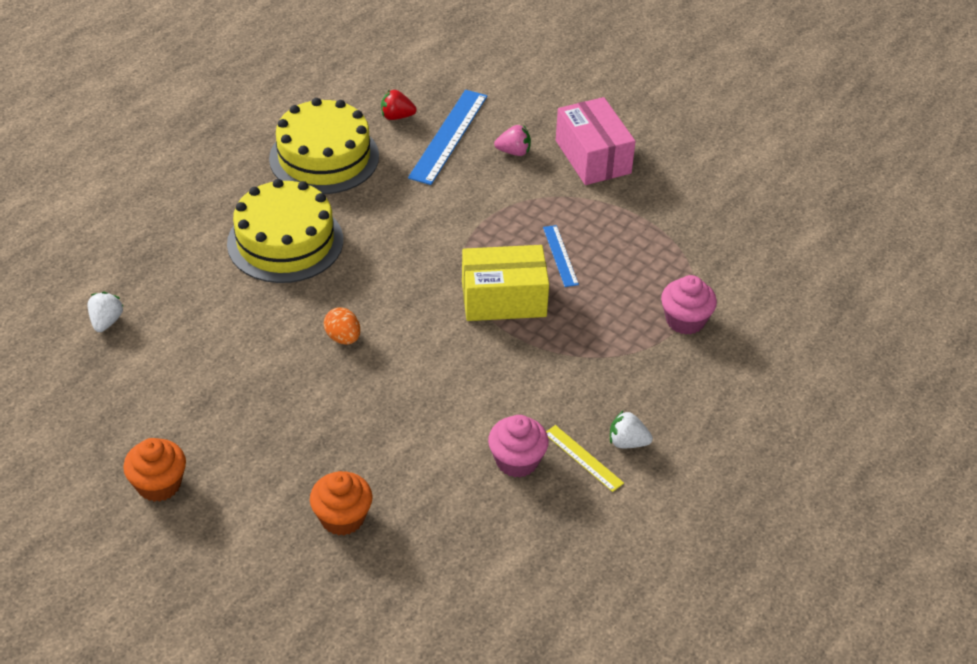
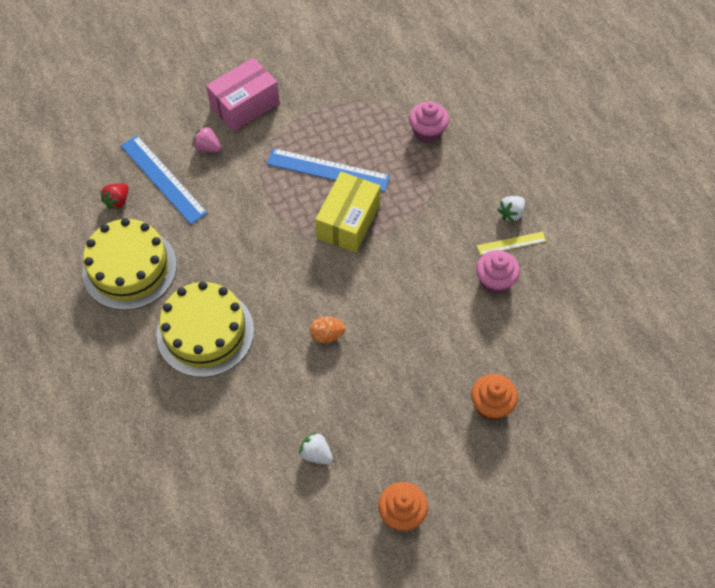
camera: 60 degrees left, 15 degrees up
(106, 322) = (214, 492): white strawberry -> white strawberry (316, 454)
(514, 152) = (207, 147): pink strawberry -> pink strawberry turned 90 degrees counterclockwise
(560, 255) = (328, 170): blue ruler -> blue ruler, size x1.84
(593, 157) = (245, 105): pink box -> pink box turned 45 degrees counterclockwise

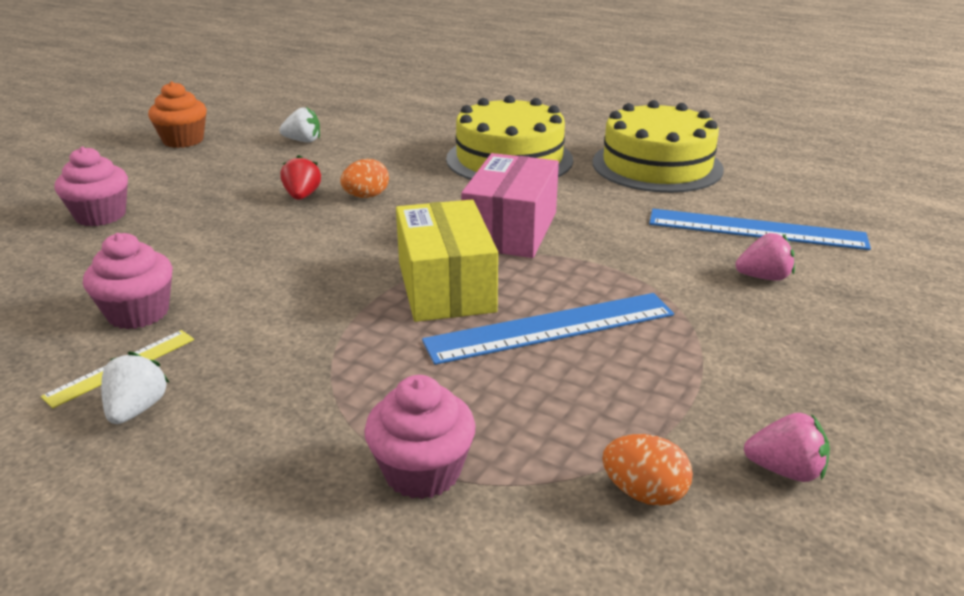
camera: 145 degrees right, 30 degrees down
(117, 201) = (765, 196): red strawberry -> red strawberry (302, 196)
(245, 105) = (811, 348): pink box -> pink box (510, 230)
(318, 72) = (785, 470): none -> pink strawberry
(367, 89) = (644, 492): none -> orange egg
(491, 405) = (101, 215): orange cupcake -> pink cupcake

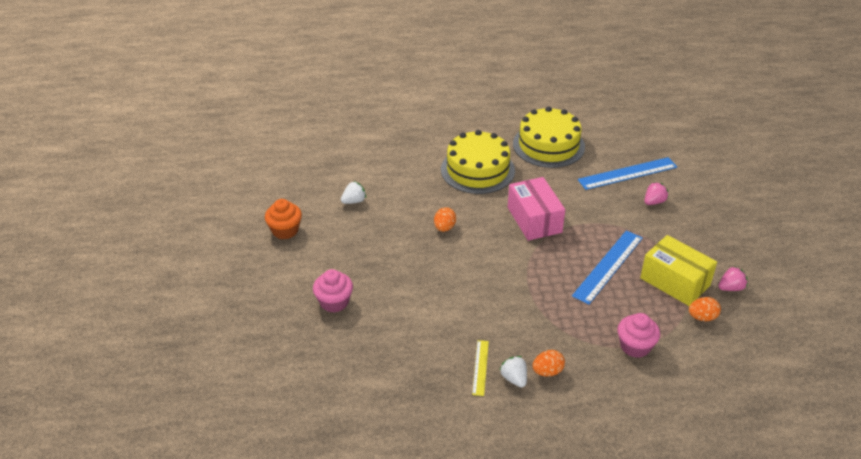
camera: 35 degrees left, 10 degrees up
(138, 313) = (446, 342): pink cupcake -> none
(204, 427) = (547, 371): none -> orange egg
(302, 196) = (414, 242): red strawberry -> none
(446, 286) = (547, 265): yellow box -> yellow box (675, 281)

